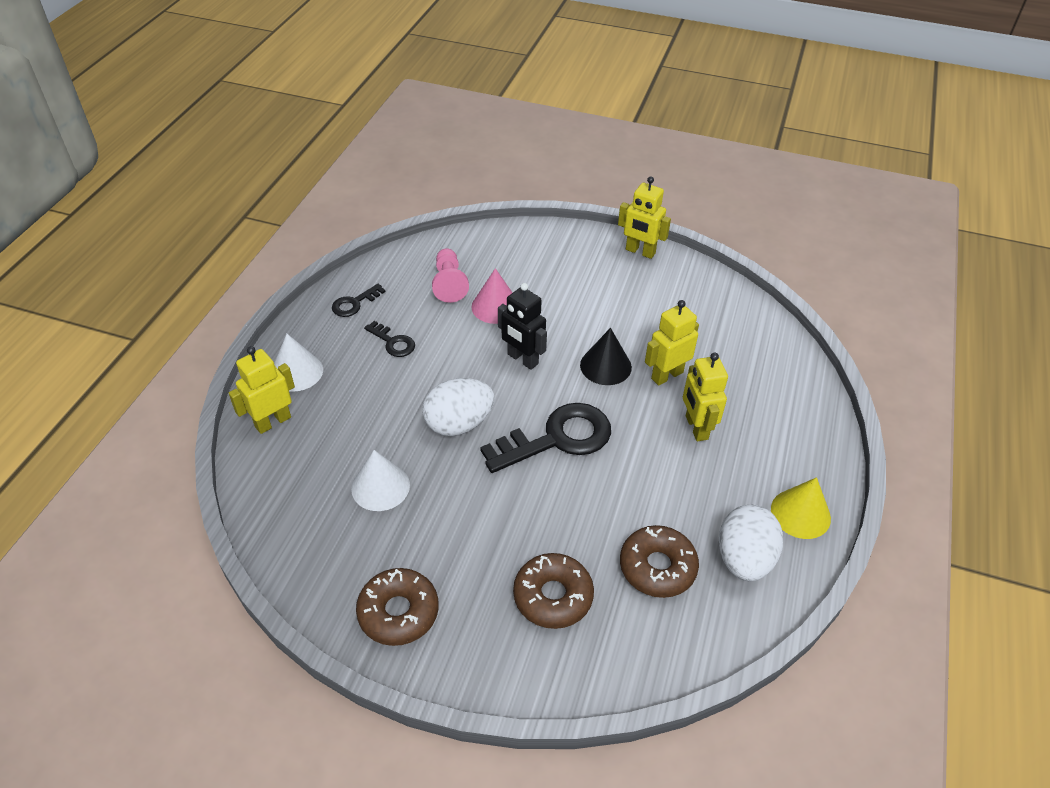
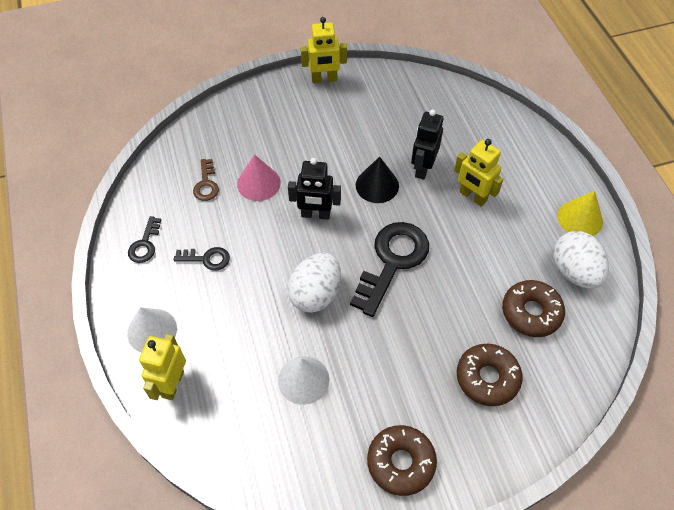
camera: 35 degrees left, 10 degrees up
(449, 284) = (206, 184): pink pawn -> brown key
(667, 375) = (422, 168): yellow robot -> black robot

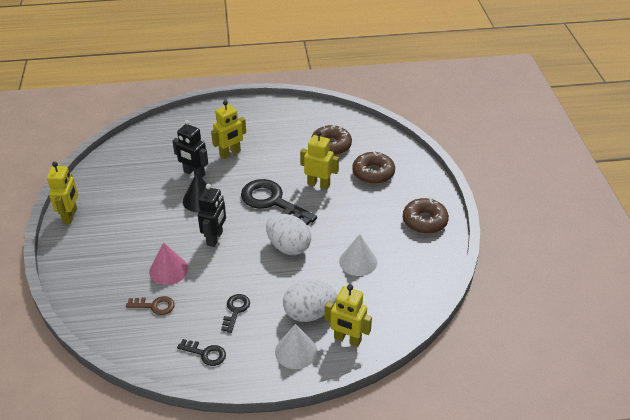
camera: 80 degrees left, 15 degrees down
(442, 309) = (318, 184): none -> yellow robot
(574, 272) = (306, 121): white egg -> white egg (309, 313)
(580, 218) = (266, 110): yellow cone -> none

